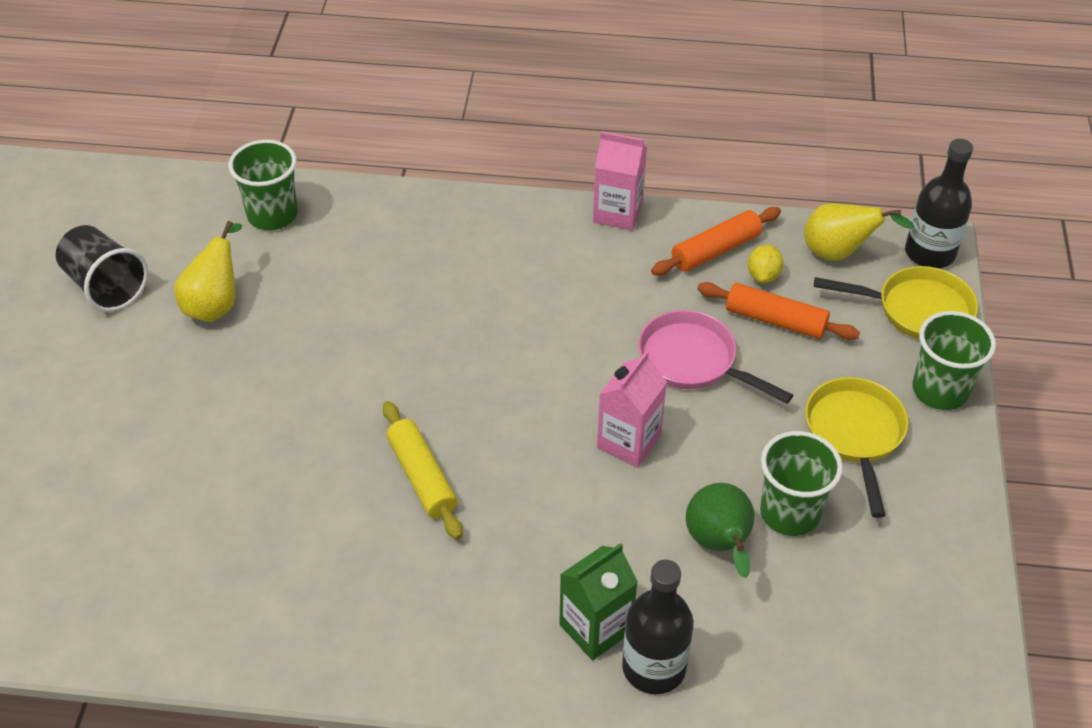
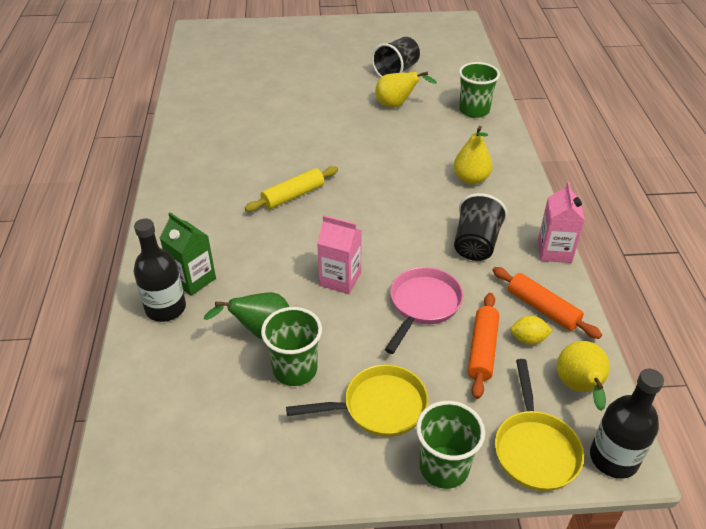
camera: 80 degrees right, 5 degrees down
(446, 258) = (470, 179): none -> yellow pear
(588, 284) = (475, 244): none -> black cup

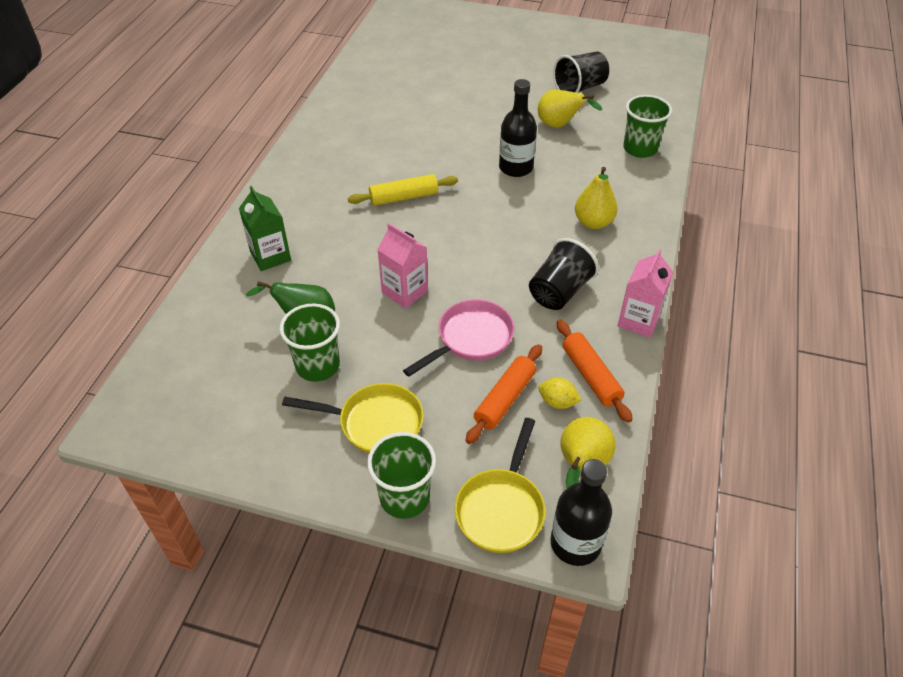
camera: 20 degrees right, 5 degrees up
(166, 308) = (233, 277): black bottle -> black bottle (515, 168)

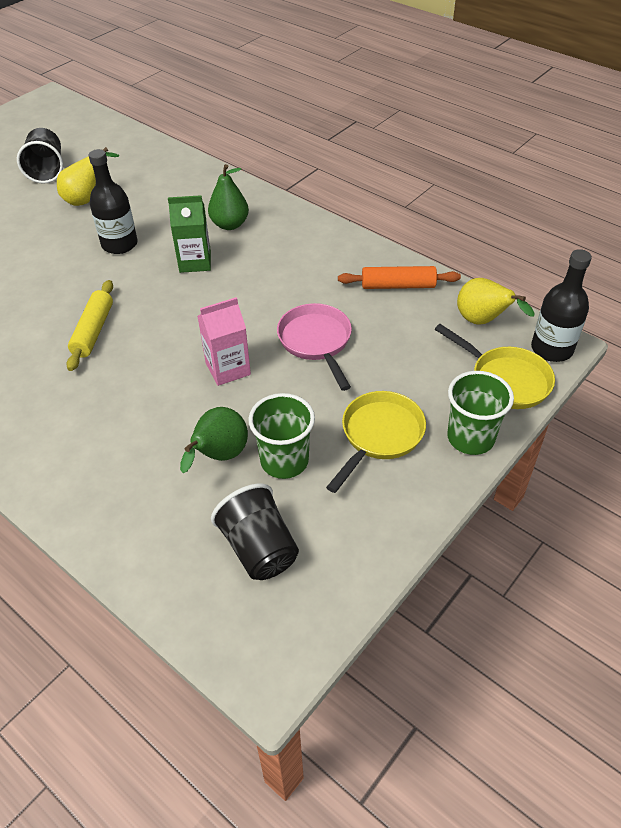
camera: 65 degrees left, 0 degrees up
(270, 256) = (96, 463): green carton -> green carton (195, 262)
(505, 399) = (395, 342): orange rolling pin -> none
(557, 402) = (415, 313): yellow lemon -> none
(559, 292) = (296, 271): black cup -> black cup (259, 548)
(593, 222) = (230, 224): yellow pear -> green pear
(639, 320) = (356, 240): pink carton -> none
(640, 149) = (162, 168): green cup -> none

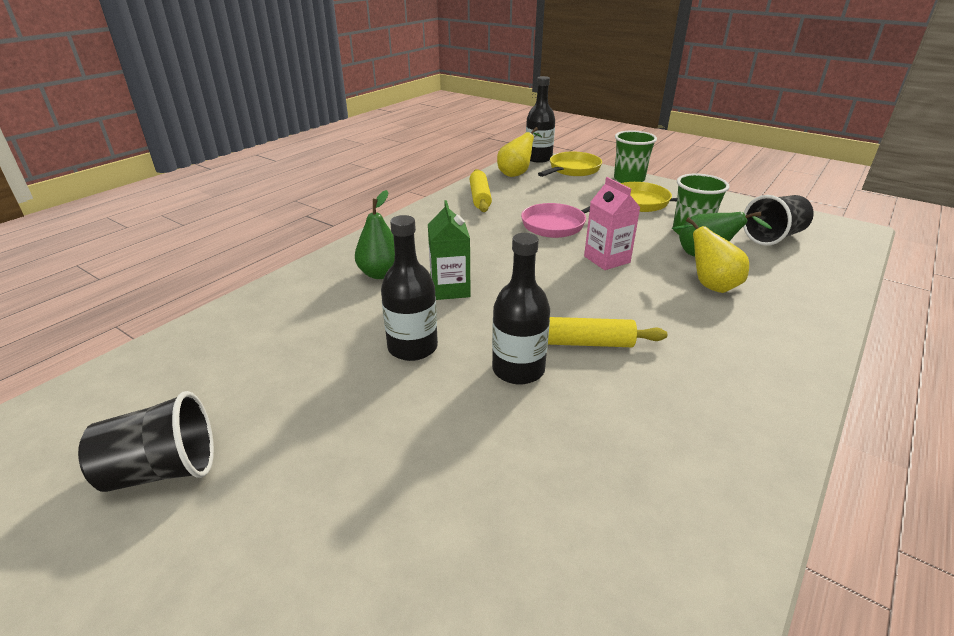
camera: 95 degrees left, 15 degrees down
(75, 293) = (518, 370): none -> black bottle
(87, 199) = (288, 397): yellow pear -> yellow pear (709, 285)
(398, 286) = (480, 197): orange rolling pin -> yellow rolling pin

